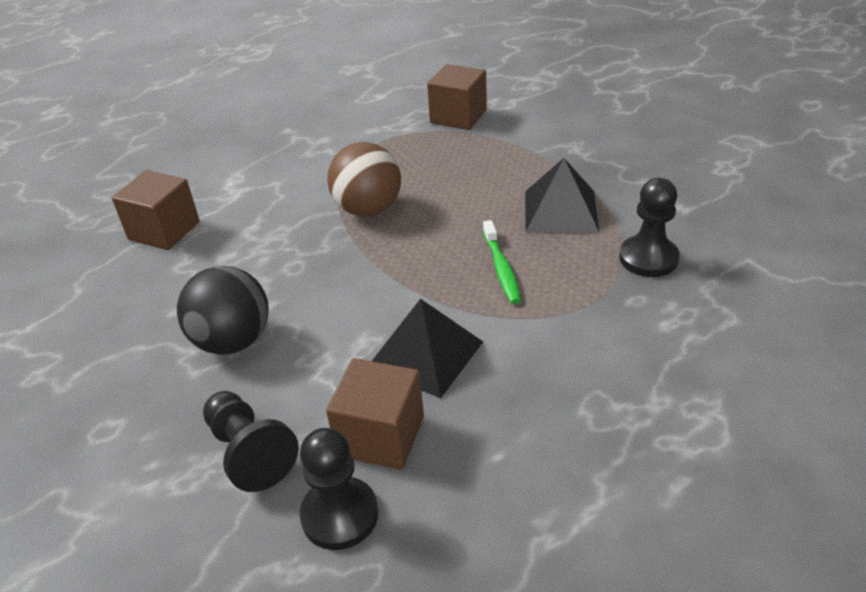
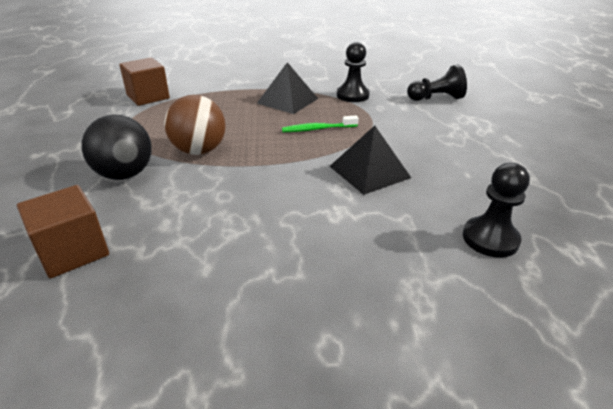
camera: 65 degrees left, 5 degrees down
(233, 341) = (281, 245): black ball -> black ball (125, 174)
(250, 452) = (412, 264): black pawn -> black pawn (436, 98)
(380, 436) = (430, 206): brown cube -> none
(501, 269) = (317, 129): green toothbrush -> green toothbrush turned 150 degrees clockwise

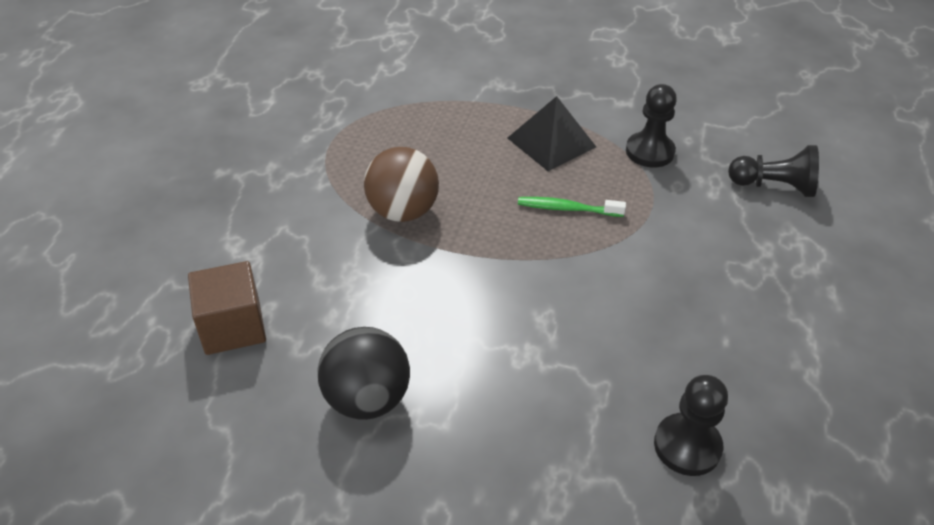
camera: 20 degrees right, 10 degrees up
(125, 174) = (308, 229): black ball -> black ball (367, 399)
(148, 97) = (370, 94): brown cube -> none
(369, 172) = (597, 302): black pyramid -> none

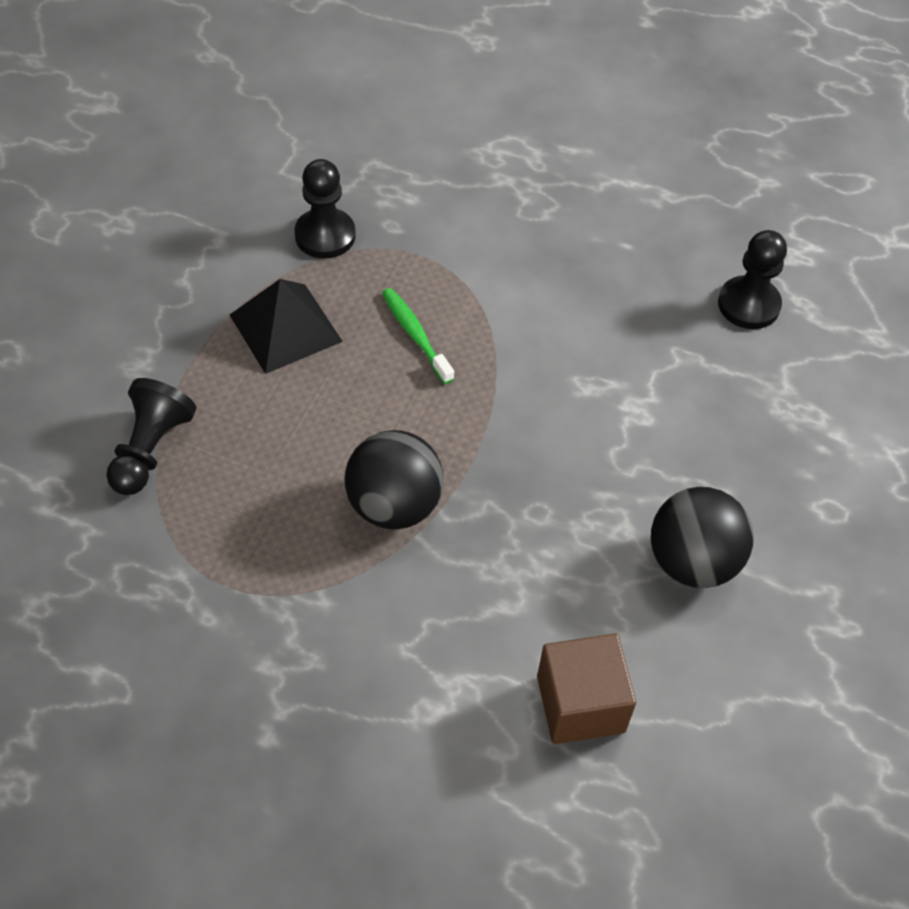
camera: 85 degrees left, 10 degrees up
(403, 211) = (394, 505): brown ball -> black ball
(567, 208) = (415, 334): green toothbrush -> green toothbrush turned 135 degrees clockwise
(773, 186) = (407, 145): black pawn -> black pawn (151, 450)

